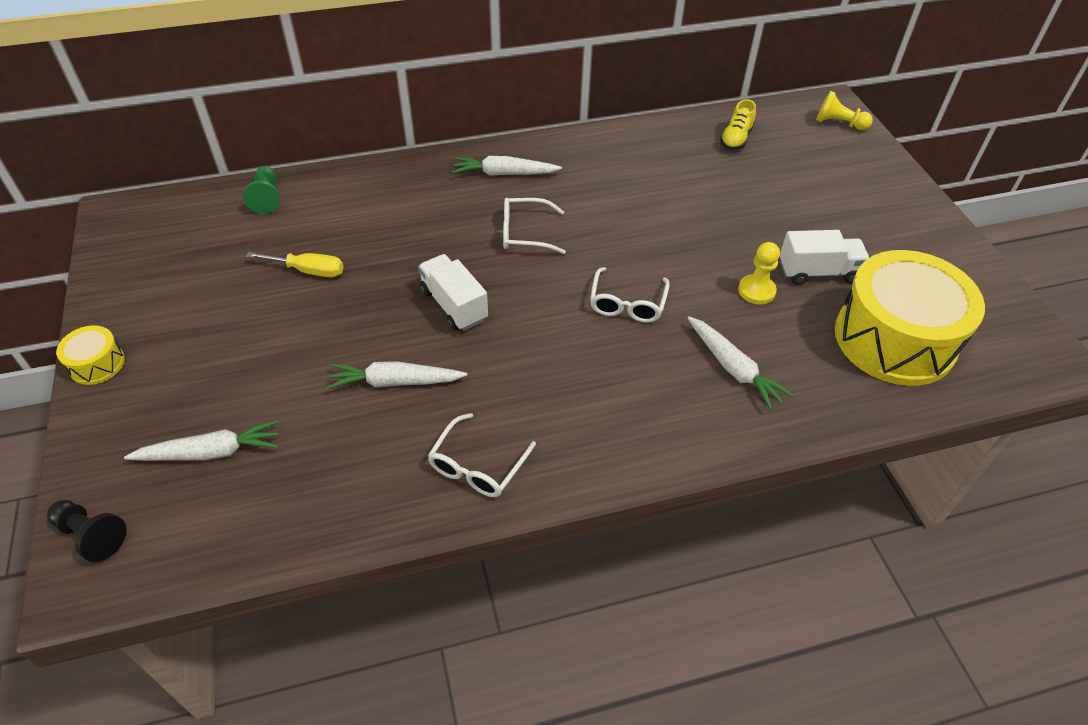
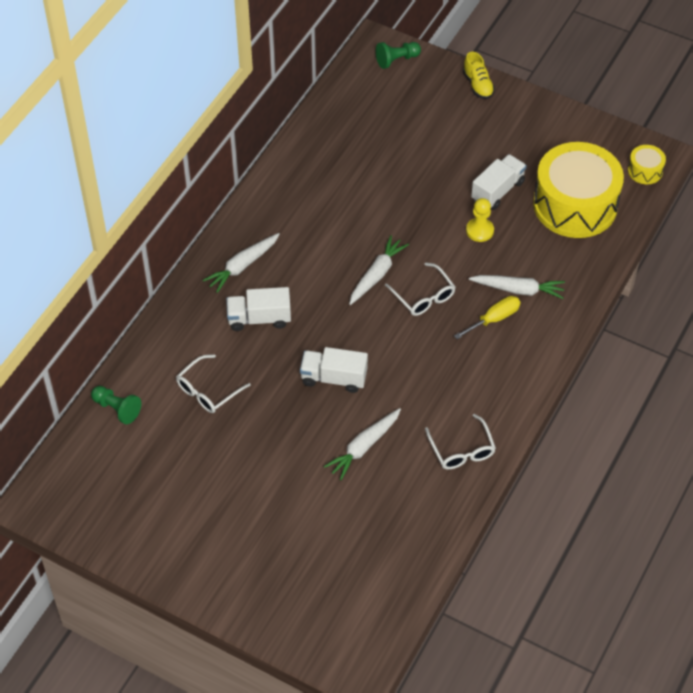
camera: 45 degrees left, 5 degrees up
(91, 535) = (329, 649): black pawn -> none
(97, 364) = (188, 585): yellow drum -> yellow drum (645, 170)
(211, 452) = (325, 564): white carrot -> white carrot (377, 275)
(308, 271) = (221, 430): yellow screwdriver -> yellow screwdriver (494, 319)
(462, 217) = (259, 318): none -> white truck
(525, 233) = (311, 298): white glasses -> white glasses (208, 390)
(736, 139) = (350, 123): yellow shoe -> yellow shoe (478, 85)
(839, 123) = (396, 60): yellow pawn -> green pawn

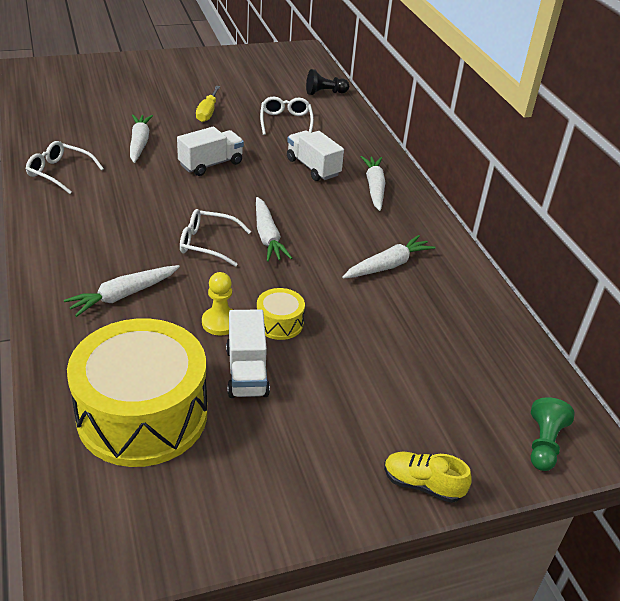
camera: 130 degrees right, 15 degrees down
(117, 409) = (325, 93): green pawn -> black pawn
(259, 318) = (313, 167): white truck -> white truck turned 75 degrees counterclockwise
(329, 199) = (388, 265): none -> white carrot
(494, 319) = (123, 261): yellow screwdriver -> yellow screwdriver (207, 112)
(645, 170) = (85, 526): yellow drum -> yellow drum (279, 323)

